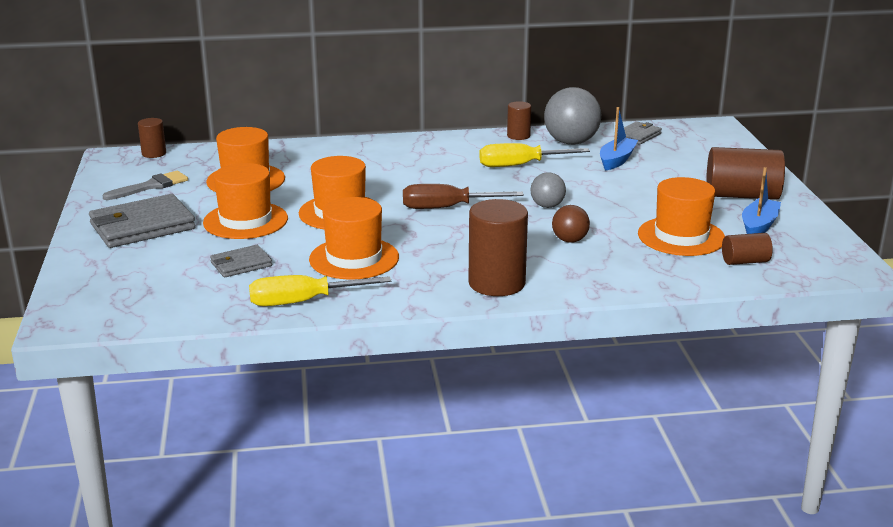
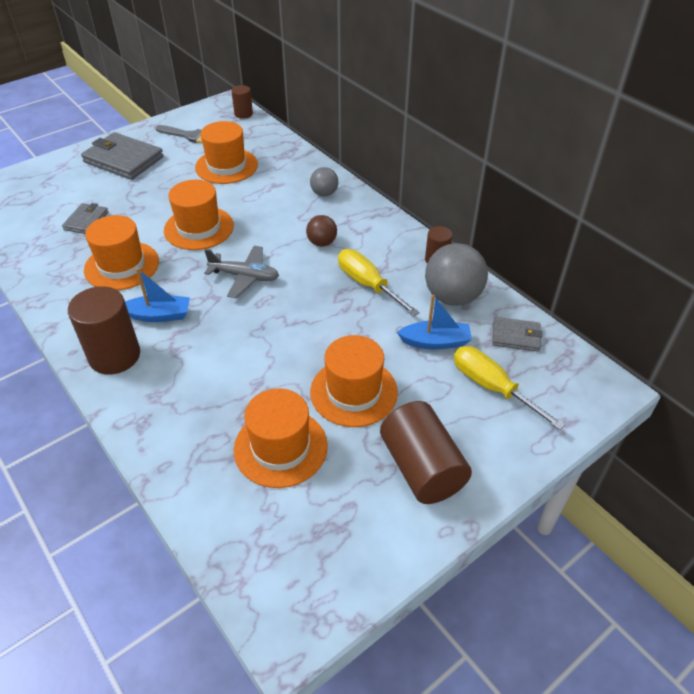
camera: 60 degrees right, 20 degrees up
(241, 264) = (86, 221): grey wallet -> grey wallet turned 75 degrees clockwise
(245, 221) = (158, 194): orange hat -> orange hat (354, 392)
(303, 302) = (40, 270): yellow screwdriver -> yellow screwdriver (492, 388)
(447, 208) = (245, 277): brown screwdriver -> grey plane
(547, 206) = (289, 332): grey ball -> grey ball (324, 193)
(569, 240) = (224, 371): brown ball -> brown ball (322, 243)
(745, 261) = (250, 518): brown cylinder -> none
(759, 226) = (349, 505): blue boat -> blue boat (159, 315)

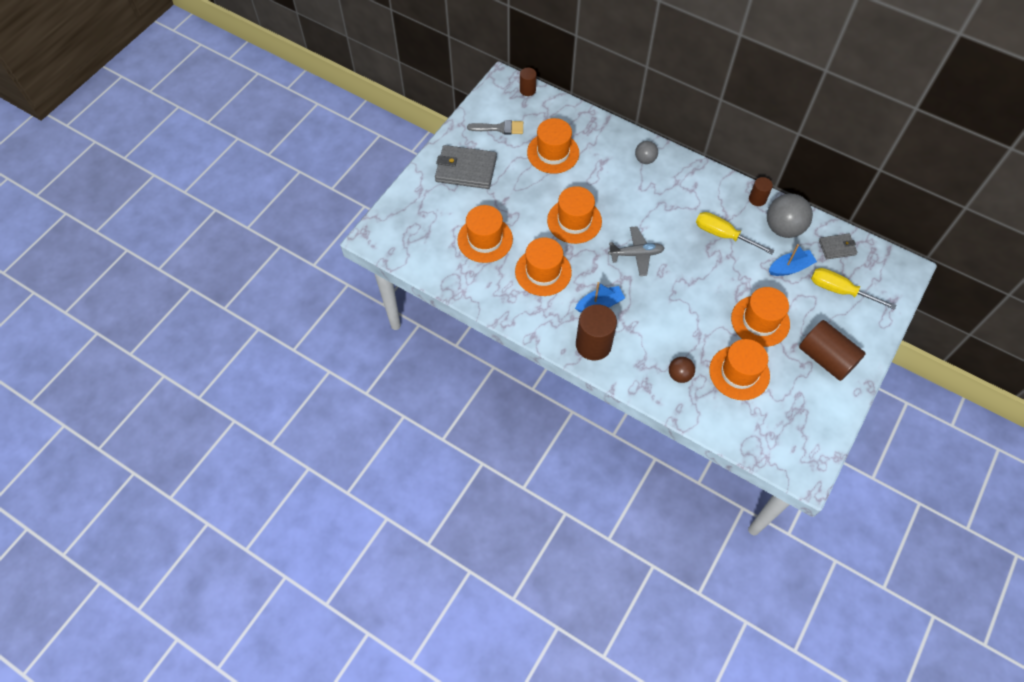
camera: 20 degrees left, 15 degrees up
(86, 221) = (485, 239): grey wallet -> orange hat
(322, 243) = (671, 207): brown ball -> brown ball (679, 375)

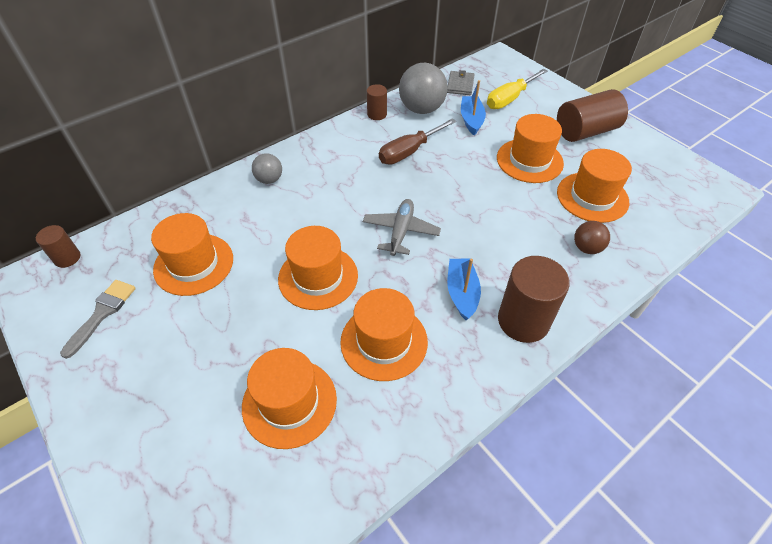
camera: 70 degrees left, 10 degrees down
(466, 169) = (141, 386): grey wallet -> none
(723, 235) = (409, 152): yellow screwdriver -> brown screwdriver

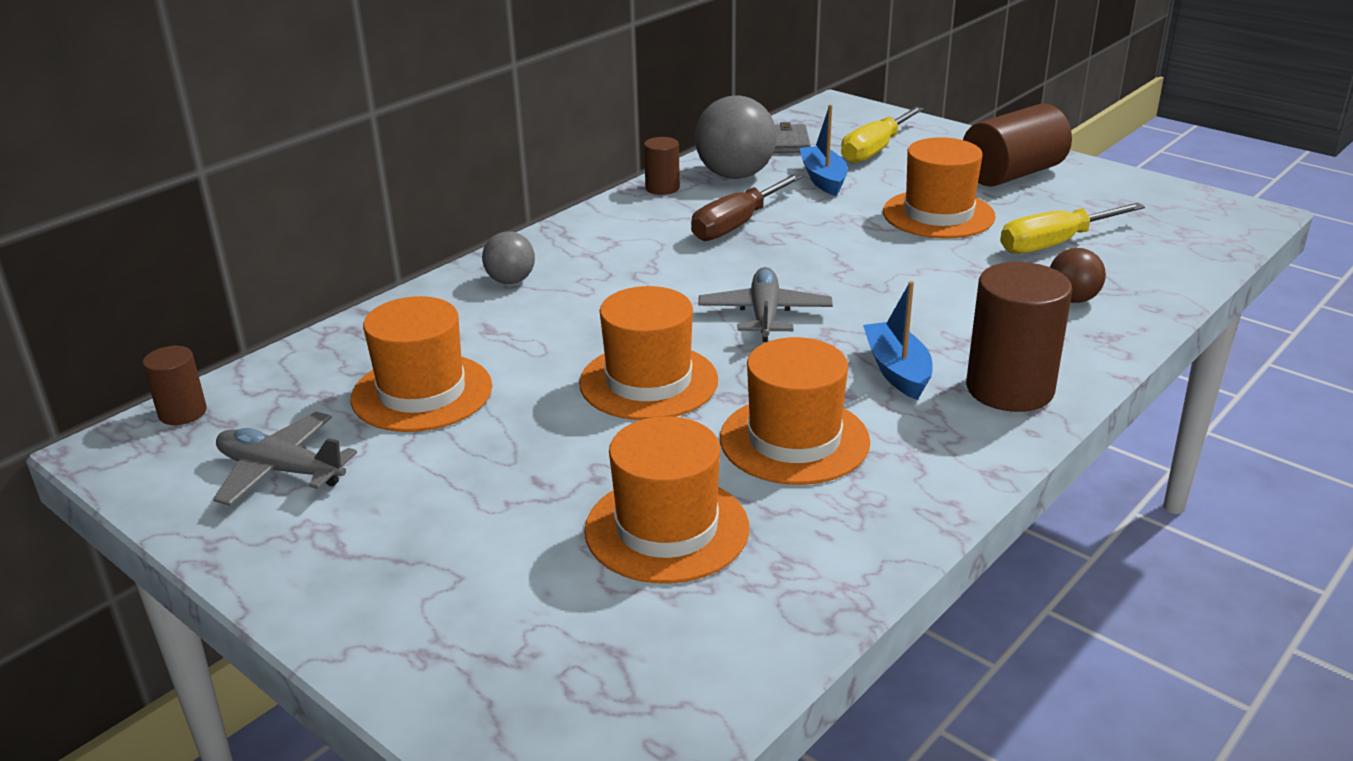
camera: 10 degrees left, 20 degrees down
(102, 314) = (281, 470): grey brush -> grey plane
(592, 197) = (1055, 243): orange hat -> yellow screwdriver

